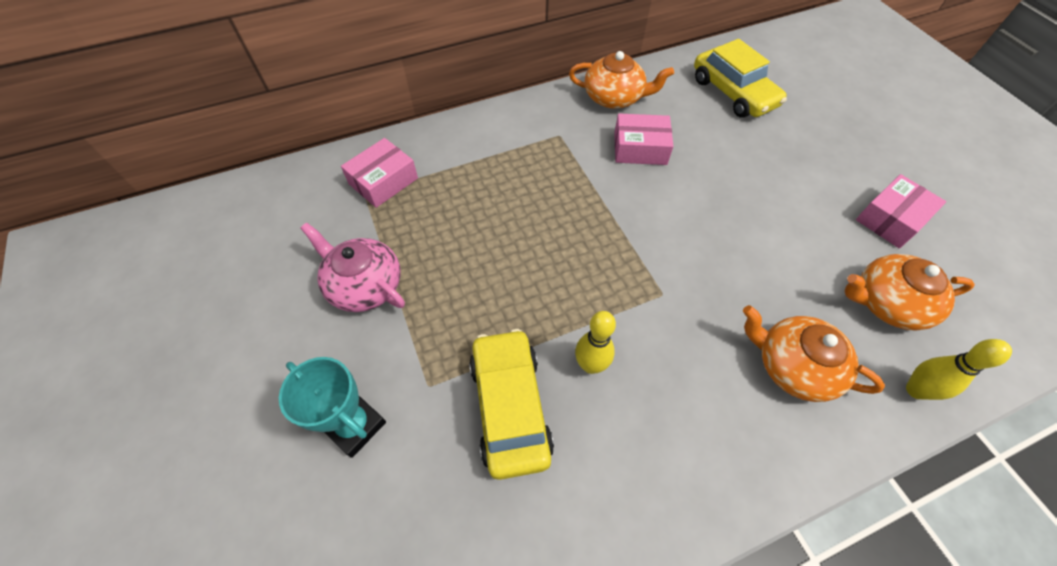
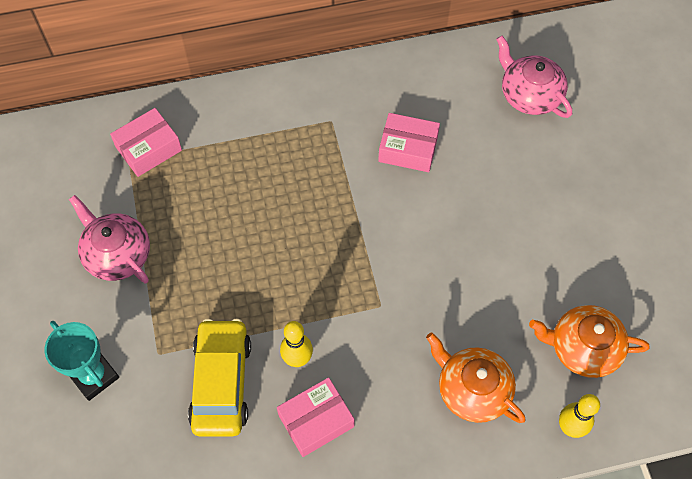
camera: 10 degrees right, 5 degrees up
(614, 97) = (400, 83): orange teapot -> none
(733, 92) = (529, 95): yellow car -> pink teapot
(891, 219) = (628, 266): pink box -> pink box (316, 421)

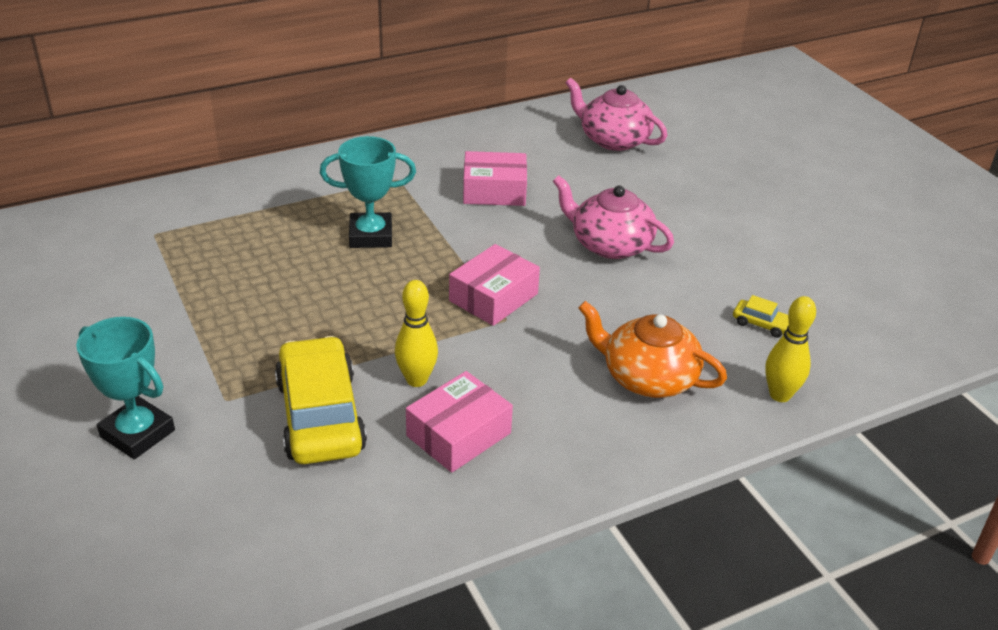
camera: 15 degrees left, 25 degrees down
(117, 254) = (152, 315): pink teapot -> pink teapot (609, 244)
(148, 149) = (178, 222): pink box -> pink box (493, 297)
(295, 190) = (371, 236): none -> turquoise trophy
(582, 348) = (762, 324): orange teapot -> yellow car

